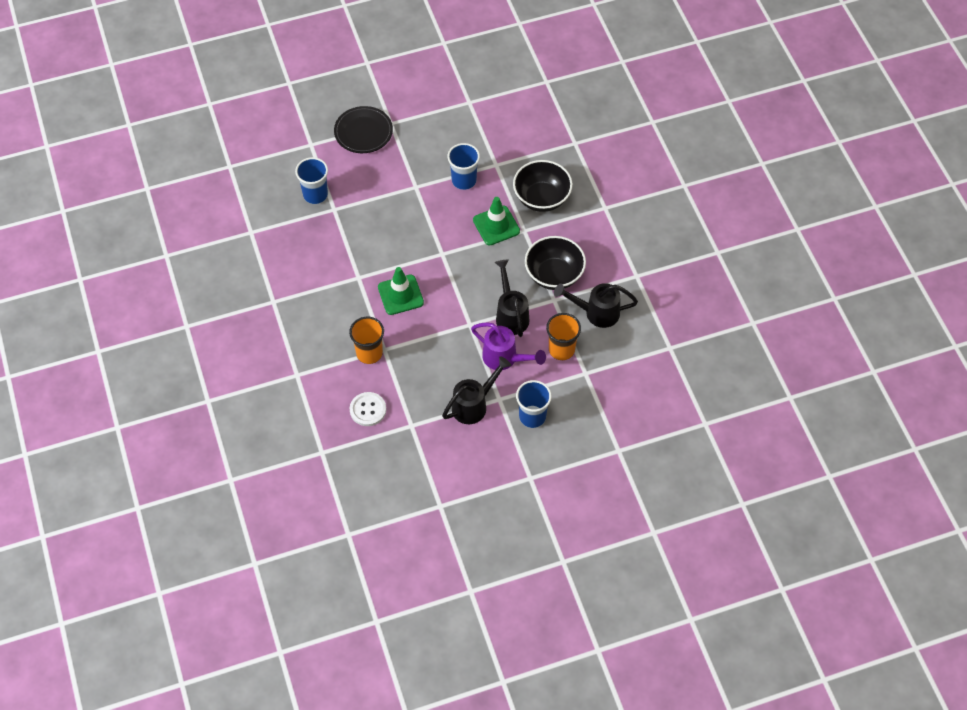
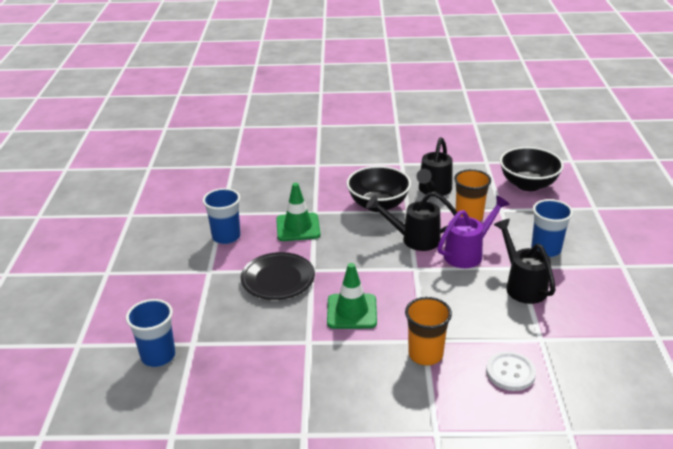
camera: 70 degrees left, 25 degrees down
(363, 132) = (100, 296): black plate -> black plate (278, 279)
(541, 198) = (283, 195): black bowl -> black bowl (528, 184)

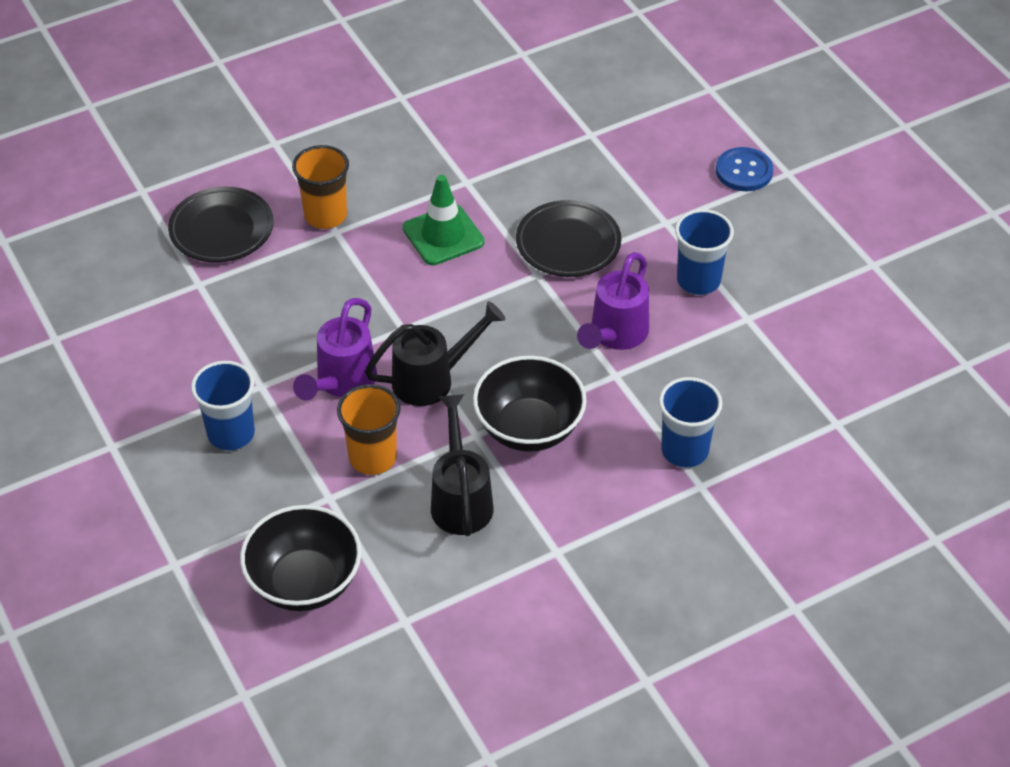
camera: 150 degrees right, 15 degrees up
(129, 283) = (744, 171): none -> blue button
(158, 356) = (612, 109): blue cup -> blue cup (684, 450)
(298, 227) = (614, 335): green traffic cone -> purple watering can
(510, 372) = (221, 229): white button -> black plate
(522, 285) = (246, 355): black watering can -> none

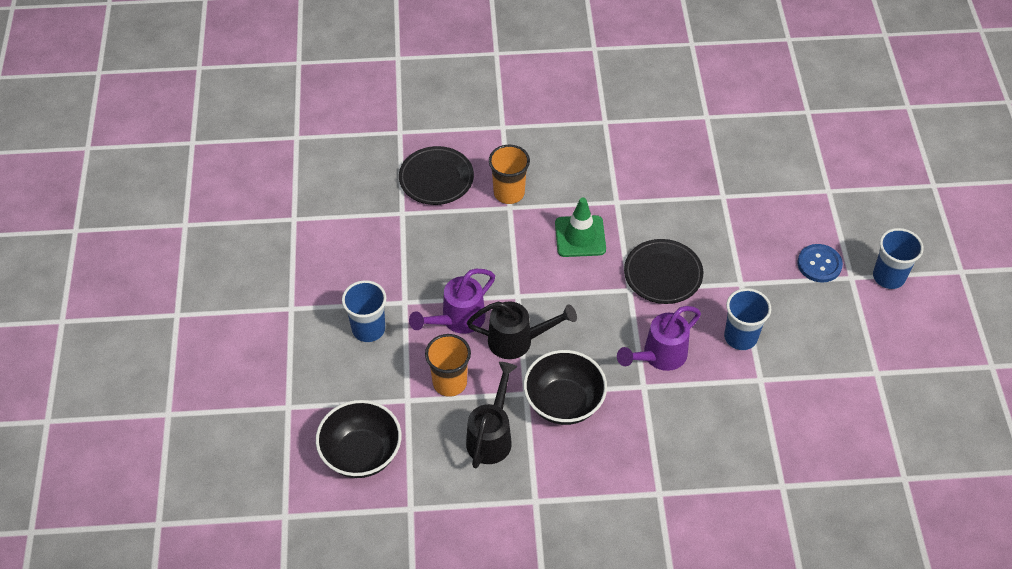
camera: 25 degrees right, 5 degrees up
(684, 450) = (662, 462): blue cup -> blue cup (888, 277)

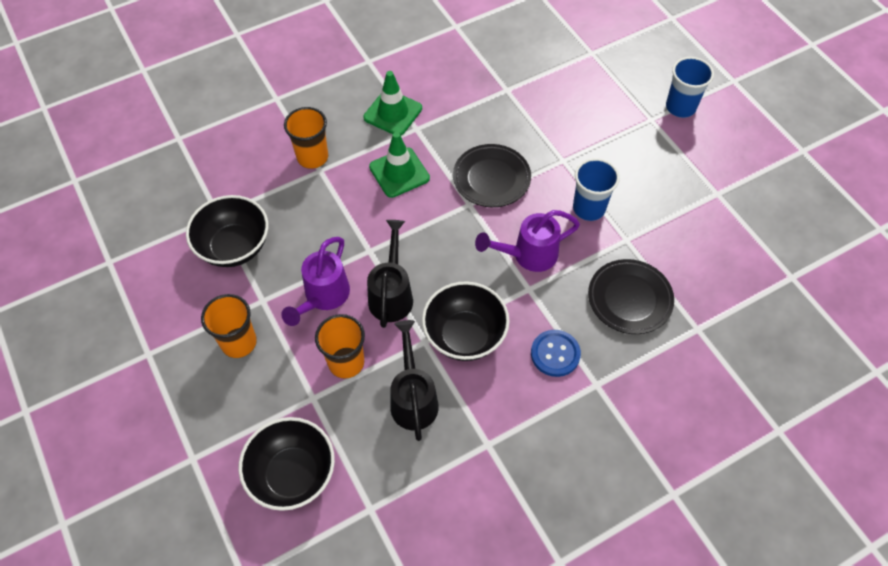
camera: 25 degrees left, 5 degrees up
(368, 329) = (239, 342): blue cup -> orange cup
(403, 247) = (234, 247): none -> black bowl
(436, 179) = (236, 169): black plate -> black plate (629, 299)
(518, 341) = (392, 294): black watering can -> black watering can turned 60 degrees counterclockwise
(602, 179) = (393, 113): none -> green traffic cone
(659, 356) = (528, 255): purple watering can -> purple watering can turned 45 degrees clockwise
(819, 264) = (619, 118): blue button -> blue button (555, 354)

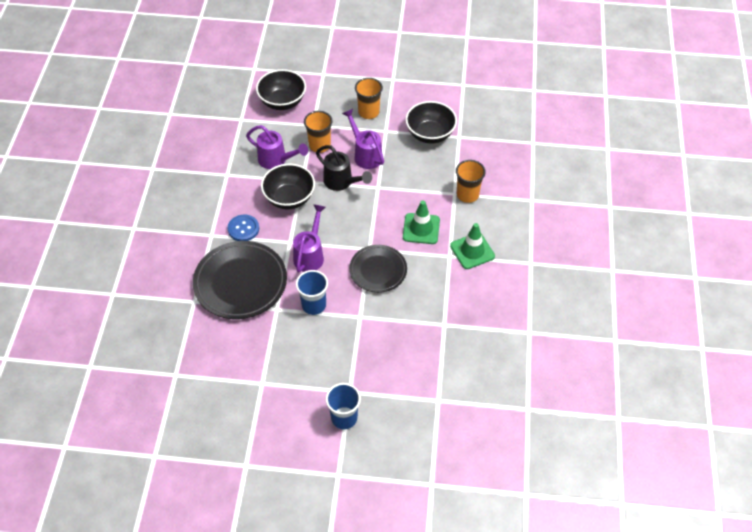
camera: 125 degrees right, 5 degrees down
(413, 398) = (276, 160): black watering can -> purple watering can
(629, 299) = (240, 283): black plate -> black plate, size x1.60

